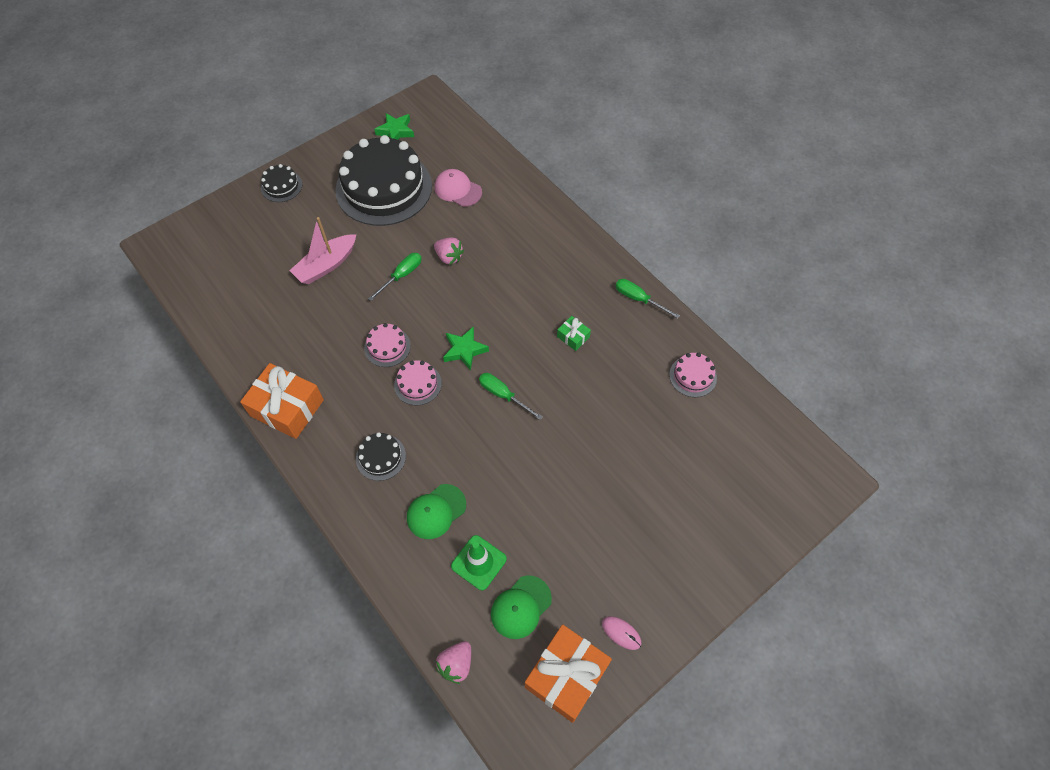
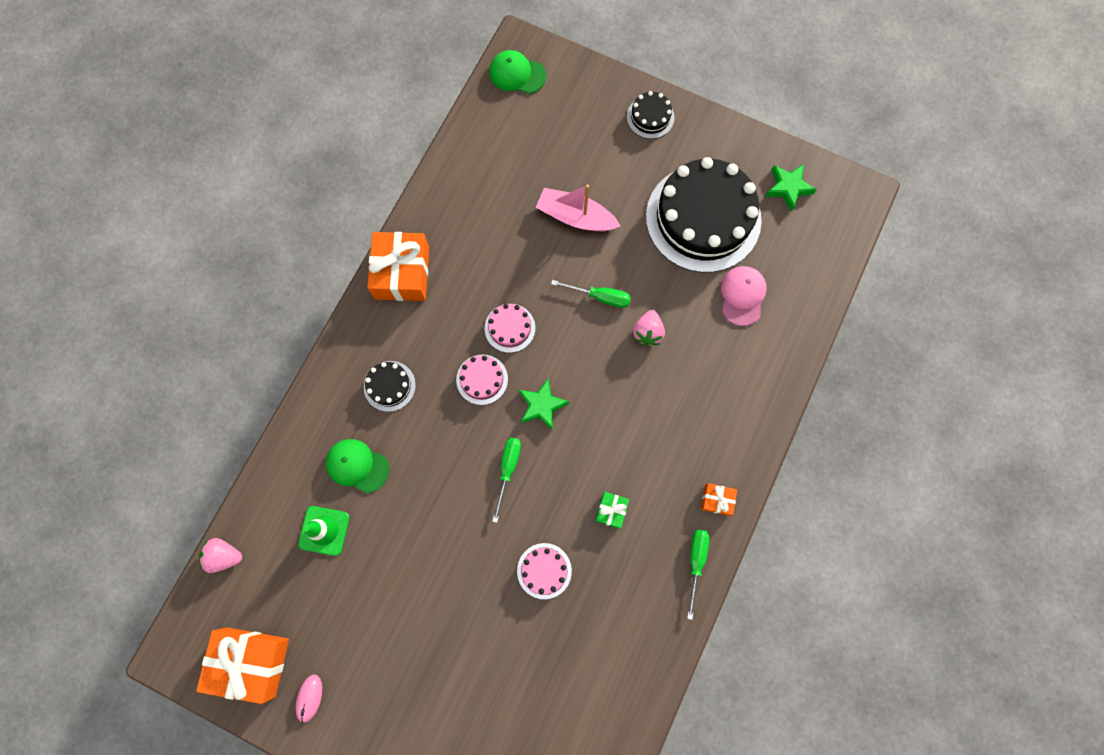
camera: 65 degrees right, 15 degrees up
(521, 607) = (297, 590): green cap -> green cap (517, 74)
(599, 267) = (717, 500): none -> orange gift
(692, 376) = (623, 663): pink cake -> pink cake (544, 570)

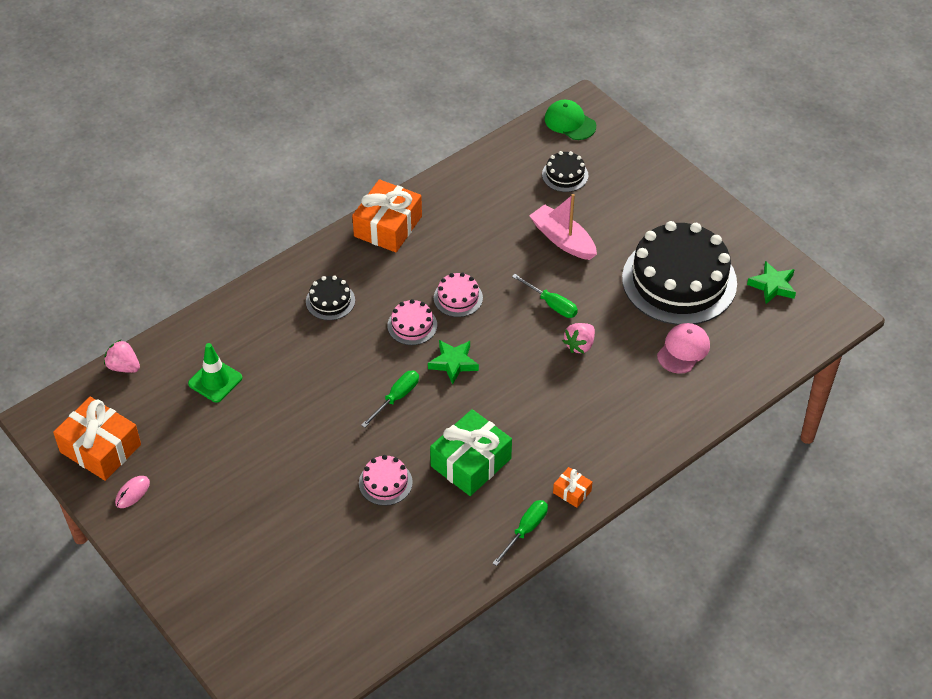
camera: 25 degrees right, 25 degrees down
(357, 466) = (269, 346): green cap -> none
(611, 510) = (471, 462): green gift -> green gift, size x2.13
(650, 117) = (672, 191): black cake -> black cake (565, 175)

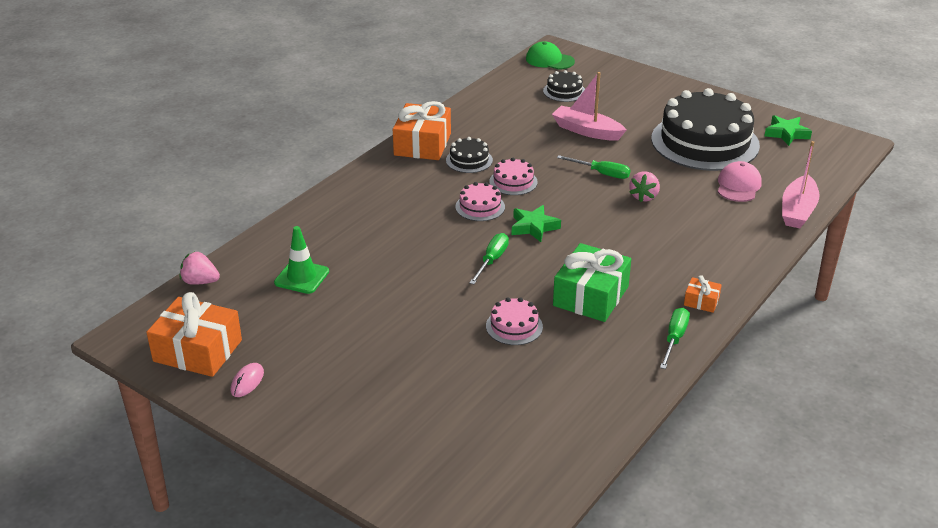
camera: 15 degrees left, 15 degrees down
(330, 301) = (392, 202): black cake -> black cake (469, 160)
(726, 397) = (798, 211): none -> pink boat

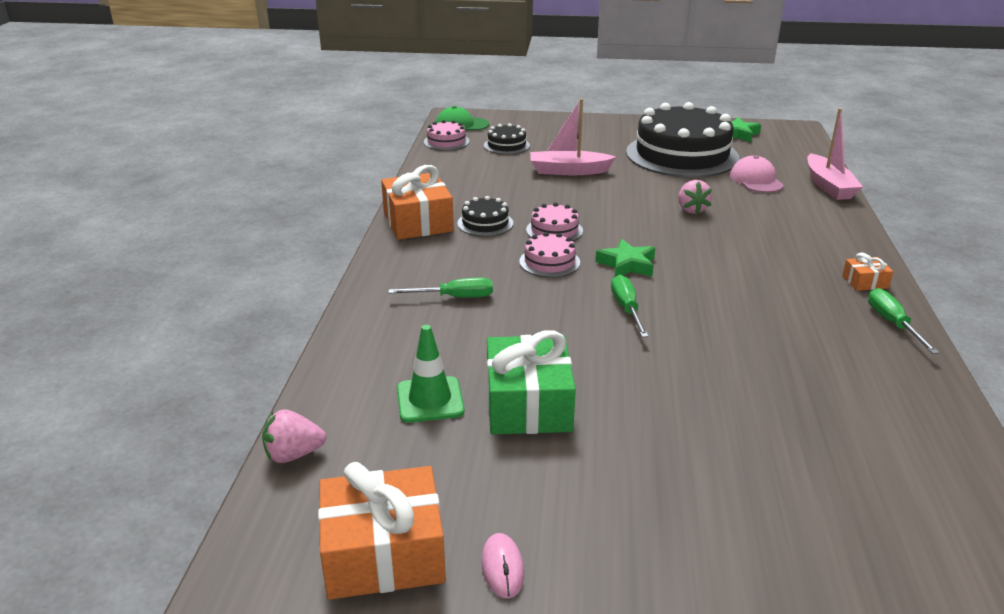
camera: 30 degrees left, 5 degrees down
(514, 326) = (734, 367): pink cake -> pink cake (446, 142)
(591, 296) = (766, 311): green gift -> green gift (528, 404)
(602, 173) = (628, 201): green screwdriver -> green screwdriver (454, 297)

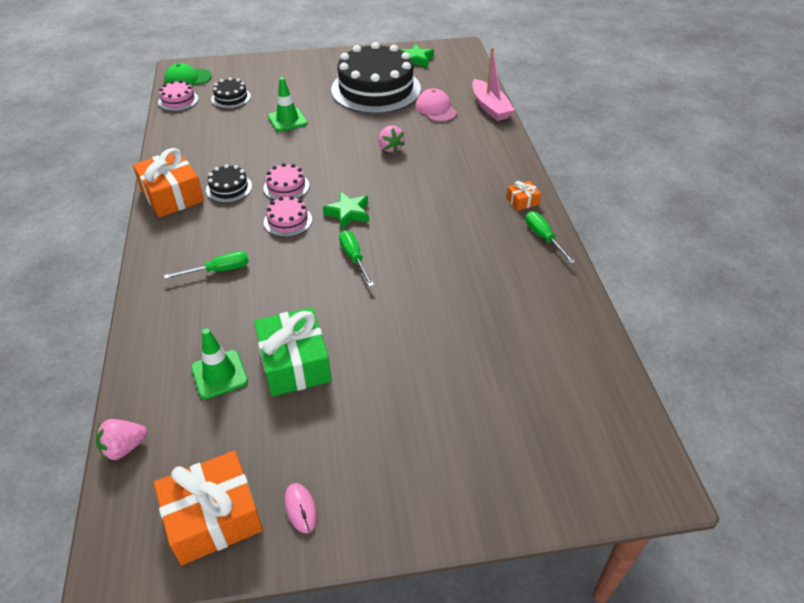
camera: 15 degrees left, 15 degrees up
(568, 171) = (287, 120): pink boat -> green traffic cone

